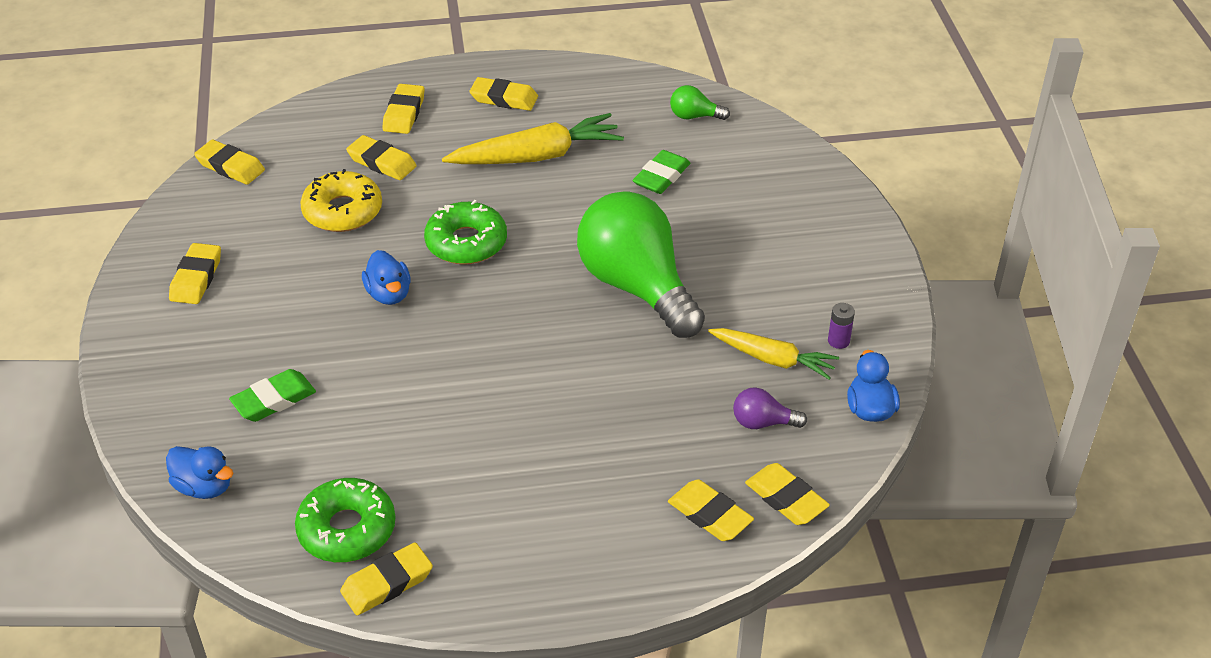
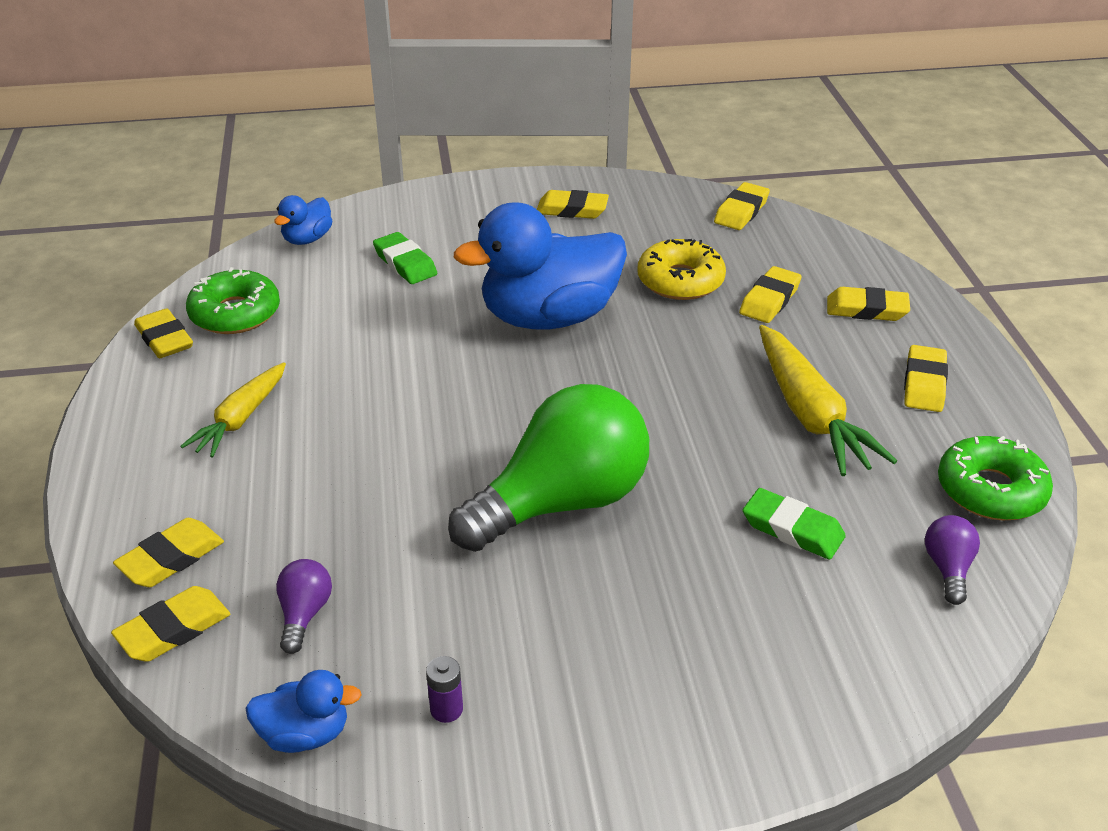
camera: 90 degrees right, 5 degrees down
(389, 294) = (549, 317): blue duck -> blue duck, size x2.22
(466, 243) = (636, 365): green donut -> green donut (990, 490)
(694, 116) = (948, 568): green light bulb -> purple light bulb
(773, 359) = (417, 631): yellow carrot -> yellow carrot (240, 419)

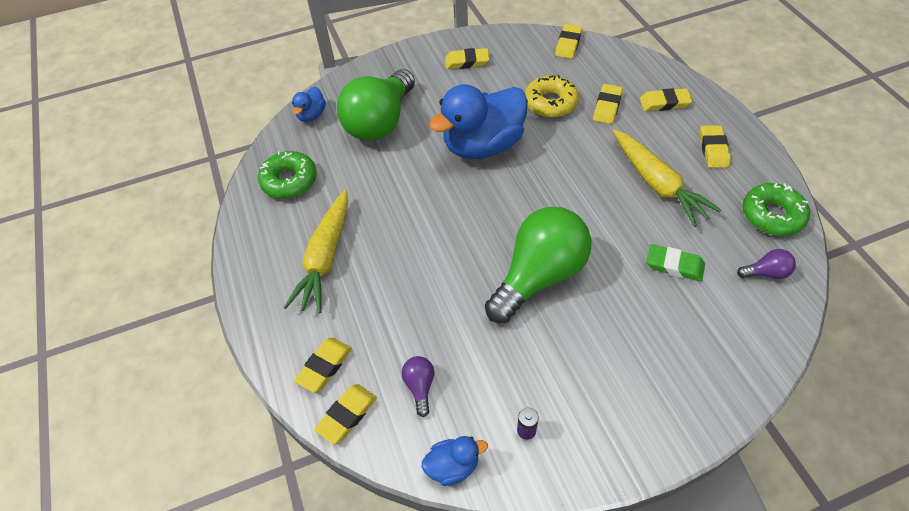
camera: 10 degrees left, 15 degrees up
(164, 339) = (252, 209): yellow eraser -> none
(240, 419) = (325, 258): yellow carrot -> yellow carrot, size x1.56
(405, 263) = (380, 122): green eraser -> green light bulb
(948, 568) = (766, 273): purple light bulb -> purple light bulb turned 90 degrees clockwise

